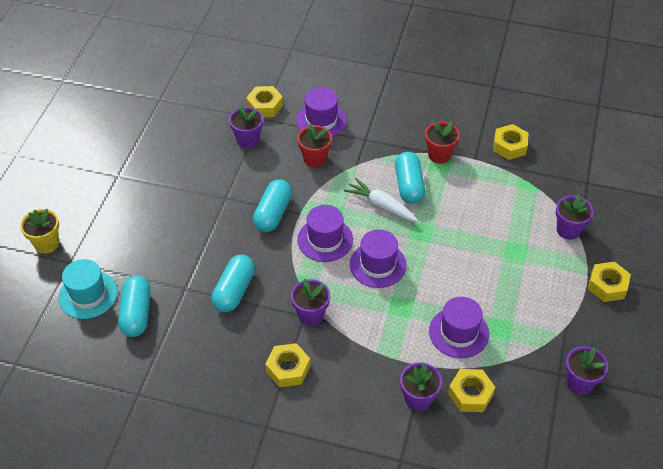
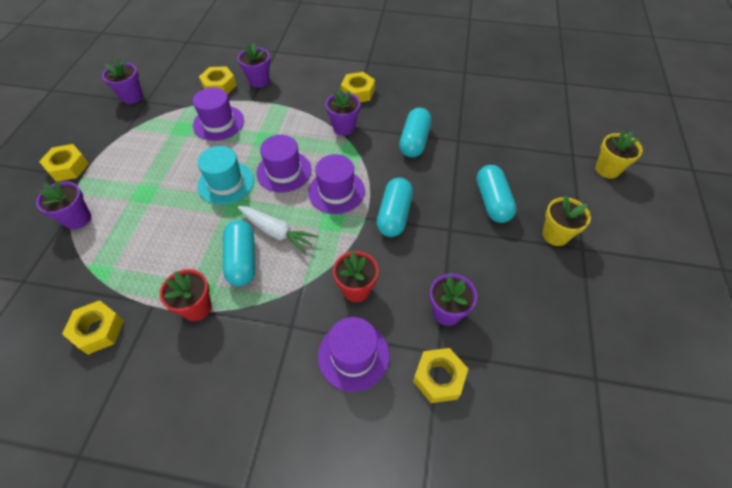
camera: 175 degrees right, 5 degrees up
(88, 295) = (540, 130): turquoise hat -> turquoise hat (226, 183)
(135, 187) = (555, 235): none -> yellow flower pot
(136, 313) = (491, 120): turquoise capsule -> turquoise capsule (492, 202)

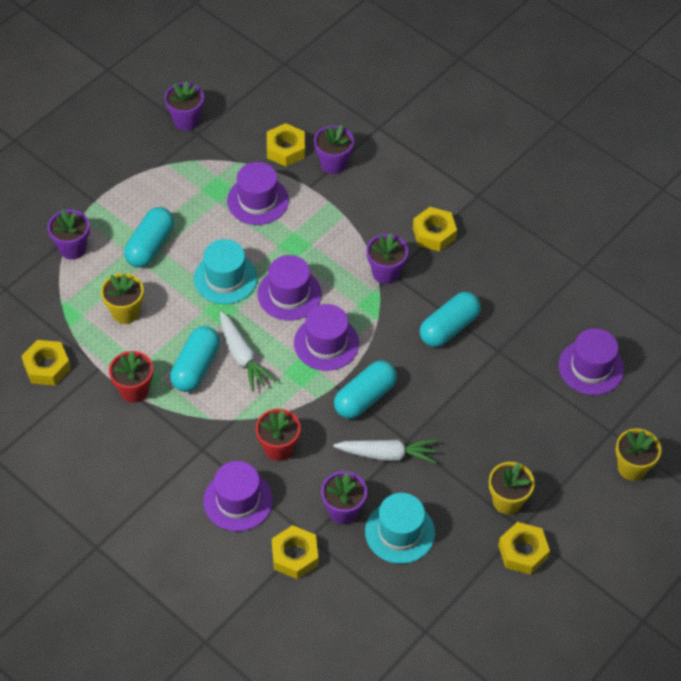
camera: 30 degrees right, 0 degrees up
(68, 167) = (86, 183): yellow nut -> yellow nut (523, 552)
(153, 246) = (125, 312): none -> yellow flower pot
(444, 248) = (387, 454): none -> white carrot
(492, 202) = (474, 436): turquoise capsule -> turquoise capsule (150, 246)
(503, 304) = (400, 532): none -> turquoise hat
(523, 123) = (591, 367): none -> purple hat

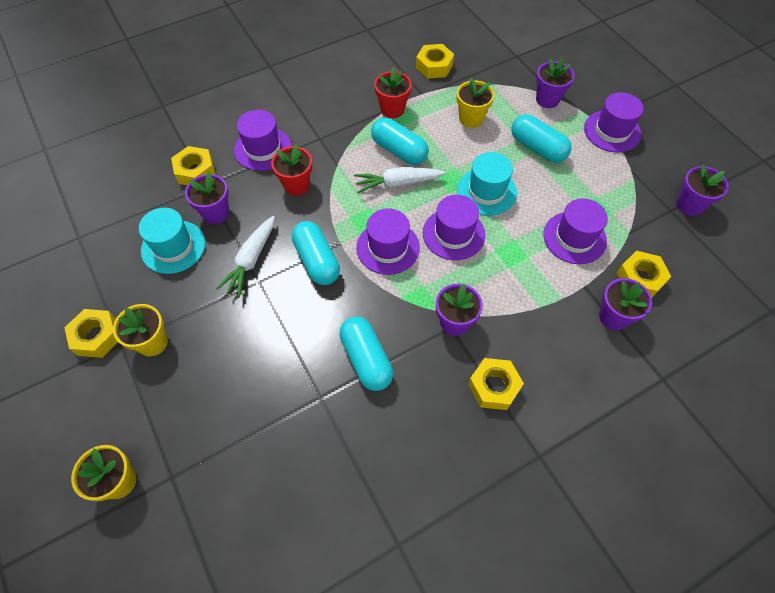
camera: 110 degrees right, 5 degrees up
(591, 367) = (258, 491): purple hat -> purple hat (612, 131)

